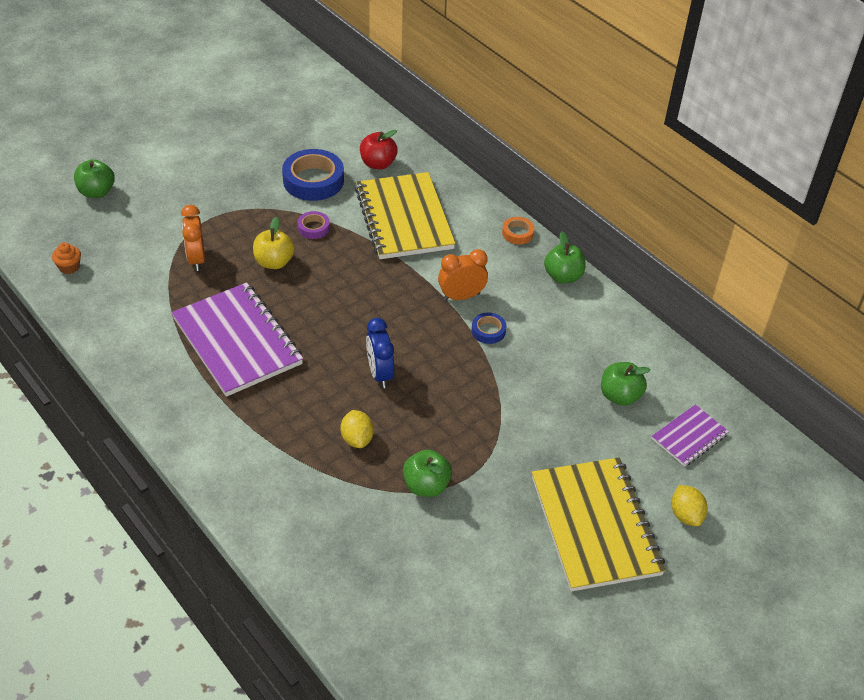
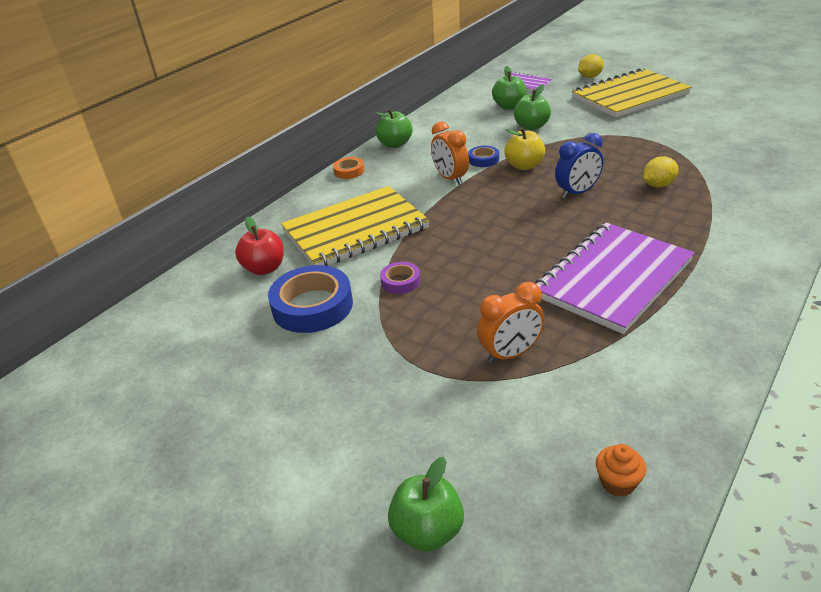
camera: 100 degrees left, 10 degrees down
(274, 262) = (475, 292): yellow apple -> yellow apple (524, 166)
(426, 486) = (668, 149): green apple -> green apple (531, 126)

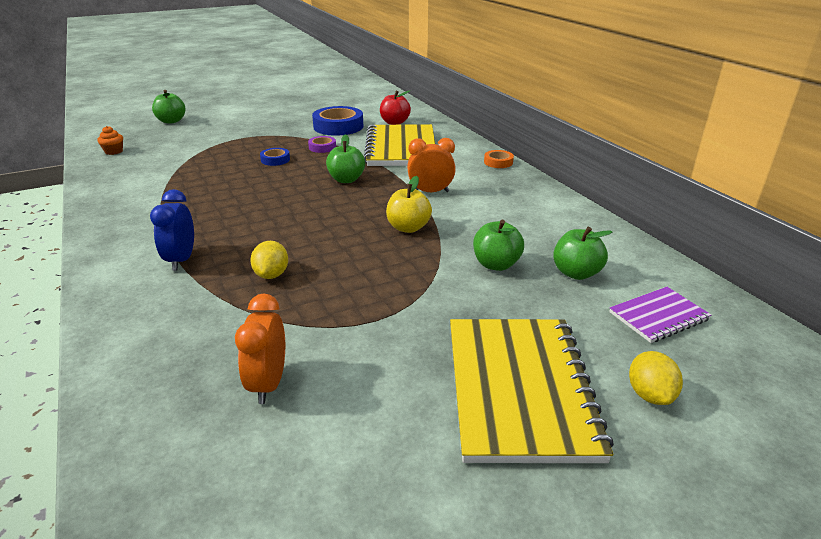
camera: 115 degrees right, 5 degrees down
(395, 144) = (533, 188): green apple -> green apple (346, 179)
(483, 160) = (447, 214): blue tape -> blue tape (275, 160)
(510, 354) = (215, 155): orange clock -> orange clock (268, 384)
(577, 193) = (325, 232): blue clock -> blue clock (181, 260)
(613, 279) = (209, 200): purple notebook -> none

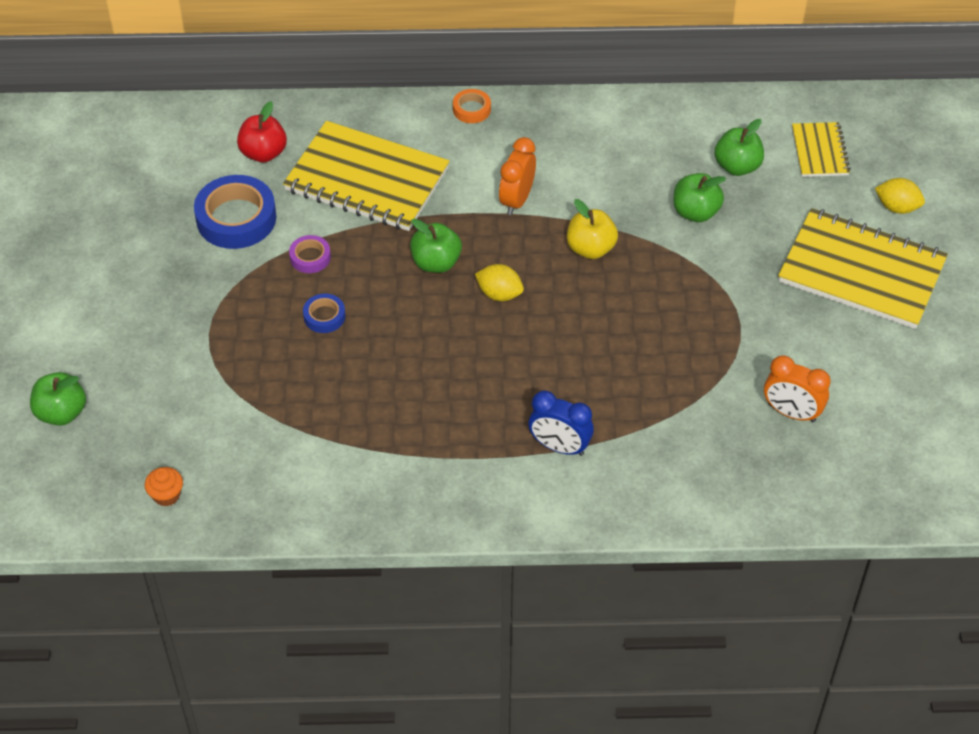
camera: 65 degrees left, 20 degrees up
(272, 275) = (628, 379): yellow lemon -> yellow lemon (499, 294)
(658, 316) = (820, 151): purple notebook -> yellow notebook

